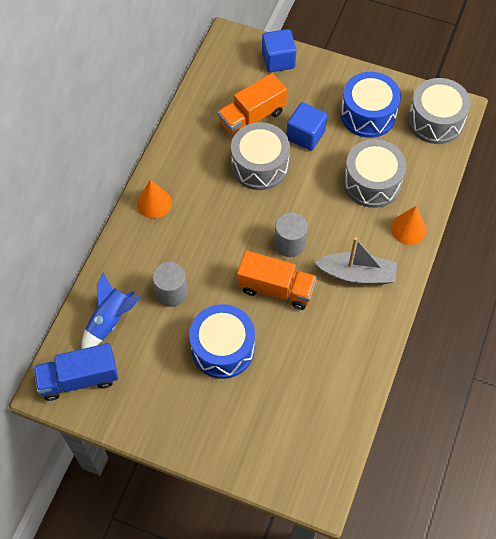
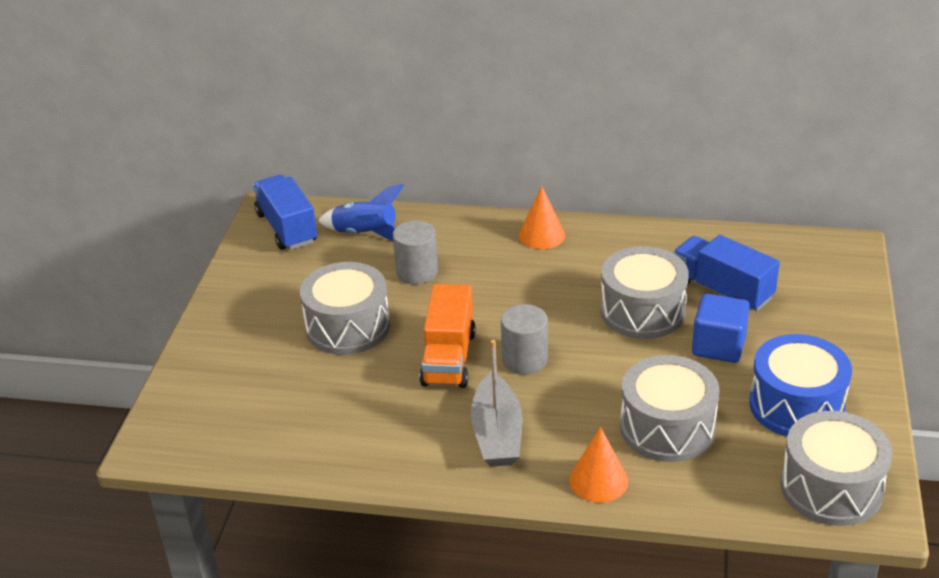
camera: 80 degrees right, 25 degrees down
(223, 348) = (348, 327): blue drum -> grey drum
(252, 117) = (721, 291): orange truck -> blue truck
(278, 60) = (841, 298): blue cube -> none

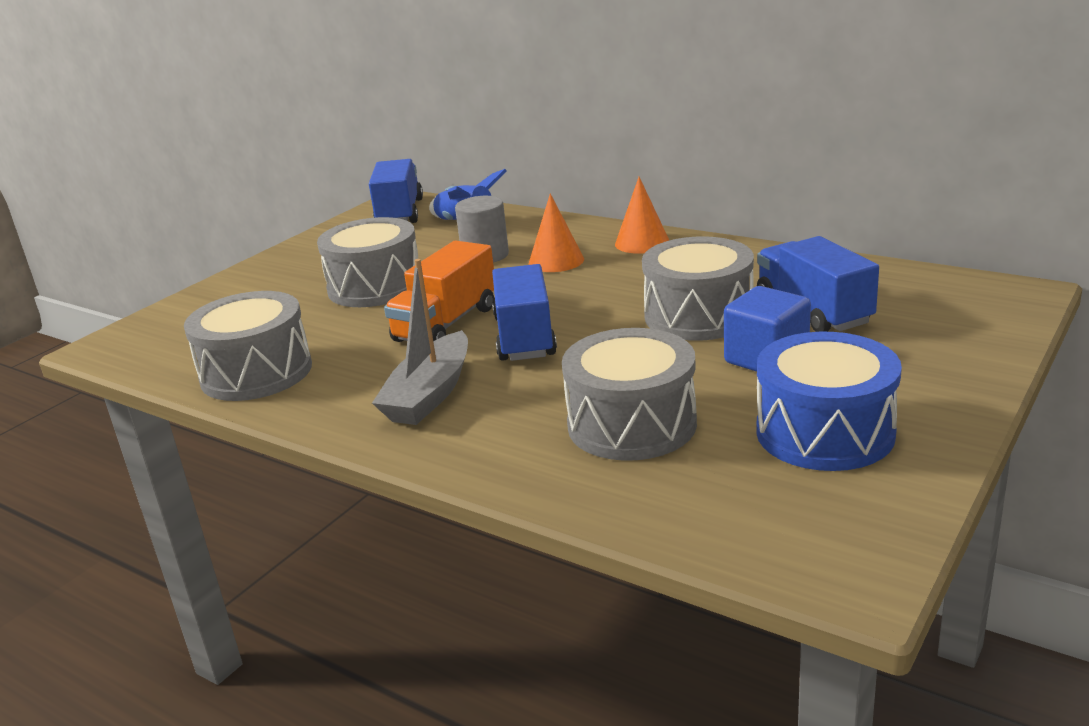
camera: 25 degrees right, 10 degrees down
(525, 359) = (524, 337): grey cylinder -> blue truck
(598, 480) = (500, 459): orange cone -> orange cone (556, 261)
(831, 488) = (806, 531): grey drum -> grey drum (256, 373)

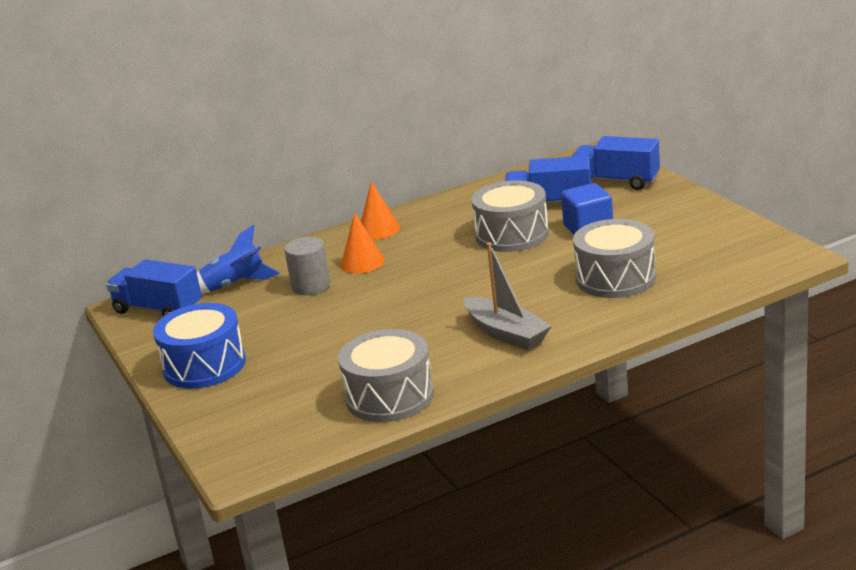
camera: 60 degrees left, 0 degrees up
(375, 287) = (302, 336): grey drum -> none
(446, 324) = (409, 315): orange truck -> none
(524, 337) = (467, 291): blue truck -> blue truck (616, 181)
(824, 432) = (678, 233): blue drum -> blue drum (204, 365)

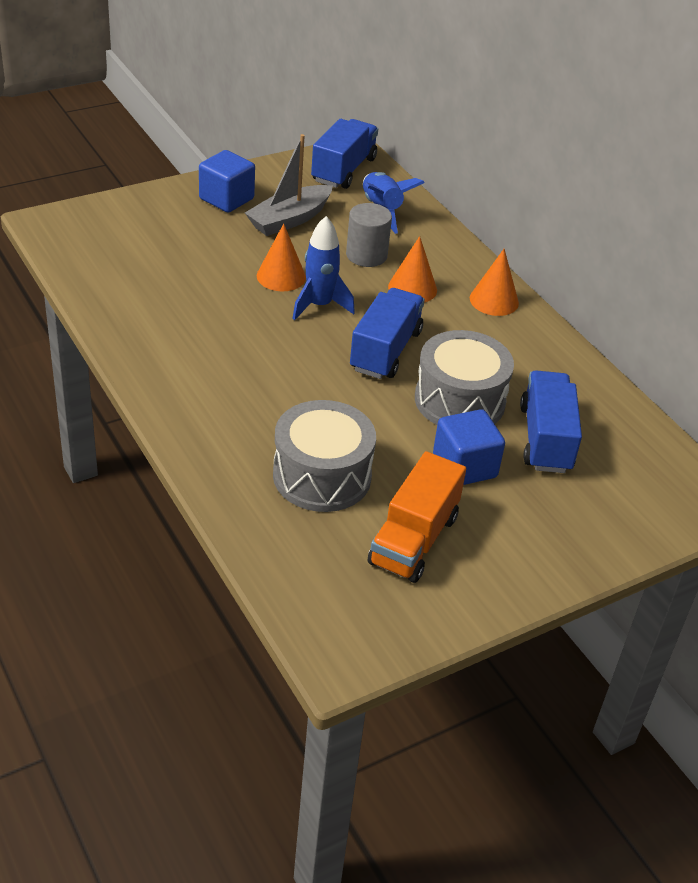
camera: 80 degrees right, 15 degrees up
(204, 365) = (226, 199): blue drum -> blue cube
(345, 322) = (281, 276): none -> orange cone
(389, 396) = (125, 301): grey drum -> none
(390, 300) = (319, 305): none -> blue rocket
(506, 333) = (218, 381): grey boat -> grey boat (289, 220)
(616, 181) = (611, 508): blue truck -> blue truck (385, 350)
(672, 240) = (414, 540): none -> orange truck

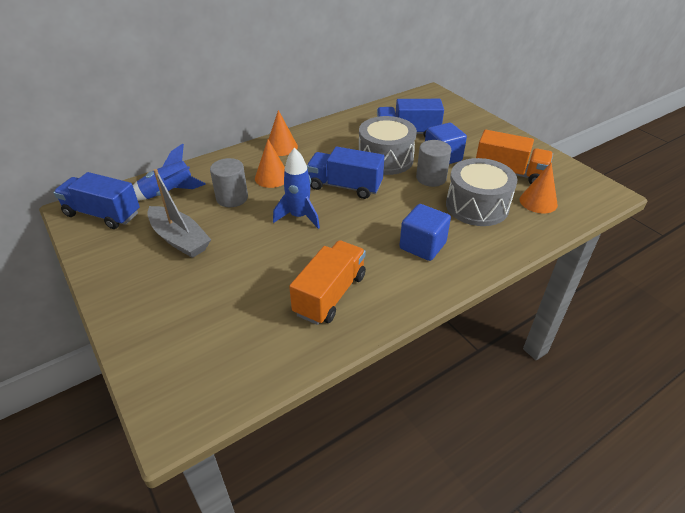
camera: 90 degrees left, 0 degrees up
(171, 317) = (330, 294): none -> orange truck
(226, 199) = (141, 280): blue cube -> blue cube (422, 246)
(281, 276) = (263, 238): orange cone -> orange cone (538, 202)
(402, 441) = (431, 178): none -> grey cylinder

